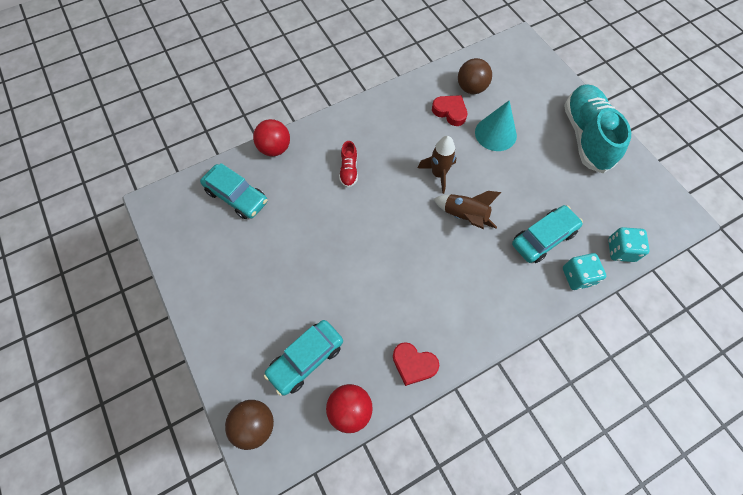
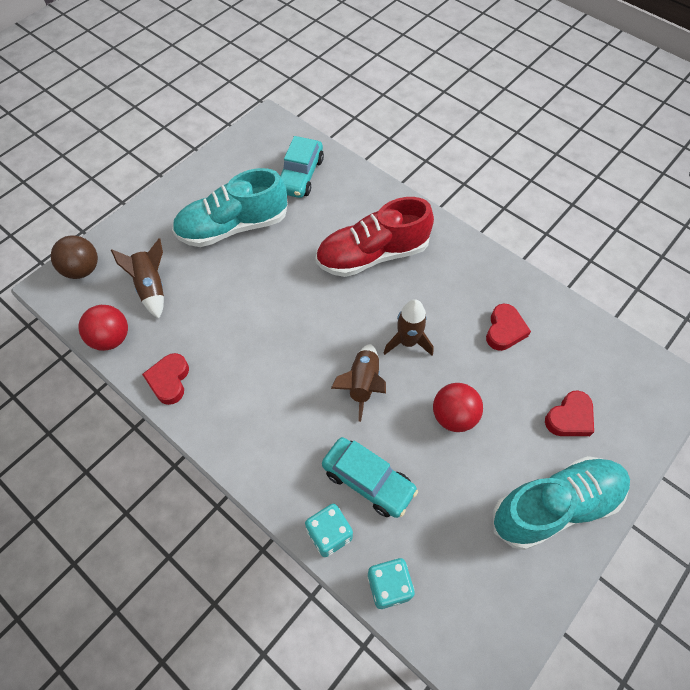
camera: 70 degrees right, 5 degrees down
(268, 269) = (233, 227): none -> turquoise shoe
(275, 148) = (369, 184): red ball -> red ball (454, 416)
(306, 359) = (151, 287): turquoise car -> brown rocket
(349, 170) = (372, 255): red shoe -> red shoe, size x2.26
(471, 88) = (555, 344): brown ball -> none
(495, 133) = (499, 389): turquoise cone -> none
(528, 103) = (569, 418): none -> red heart

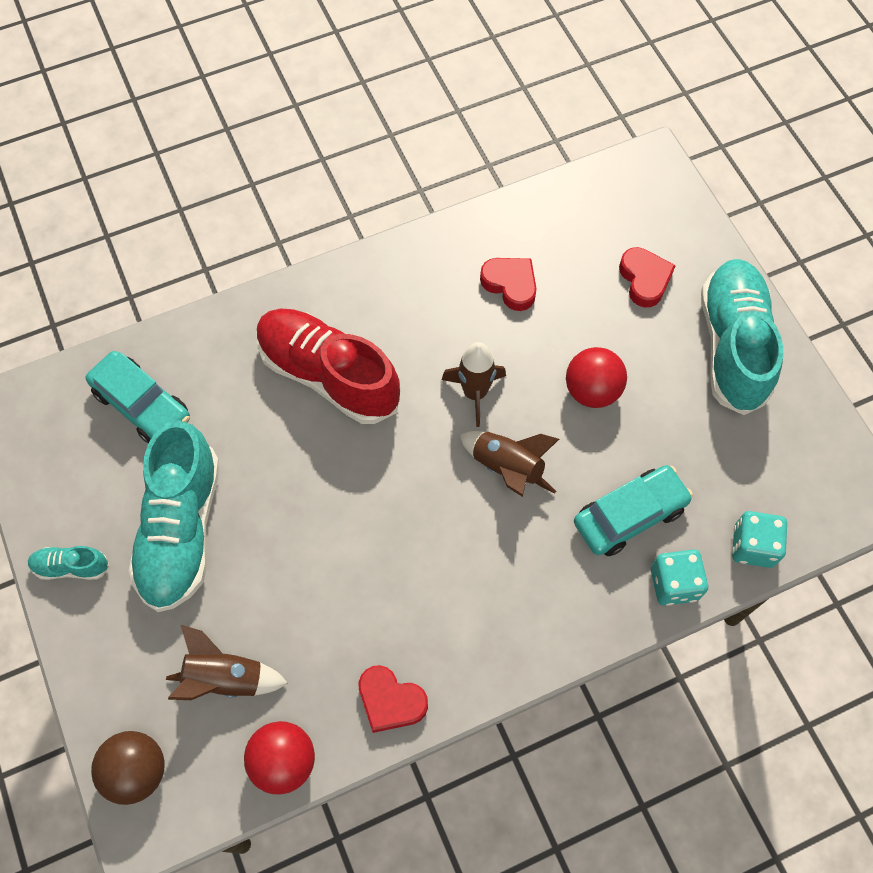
camera: 65 degrees left, 5 degrees up
(188, 188) = (71, 567): none -> turquoise shoe
(372, 255) = (328, 375): red shoe -> red shoe turned 120 degrees clockwise

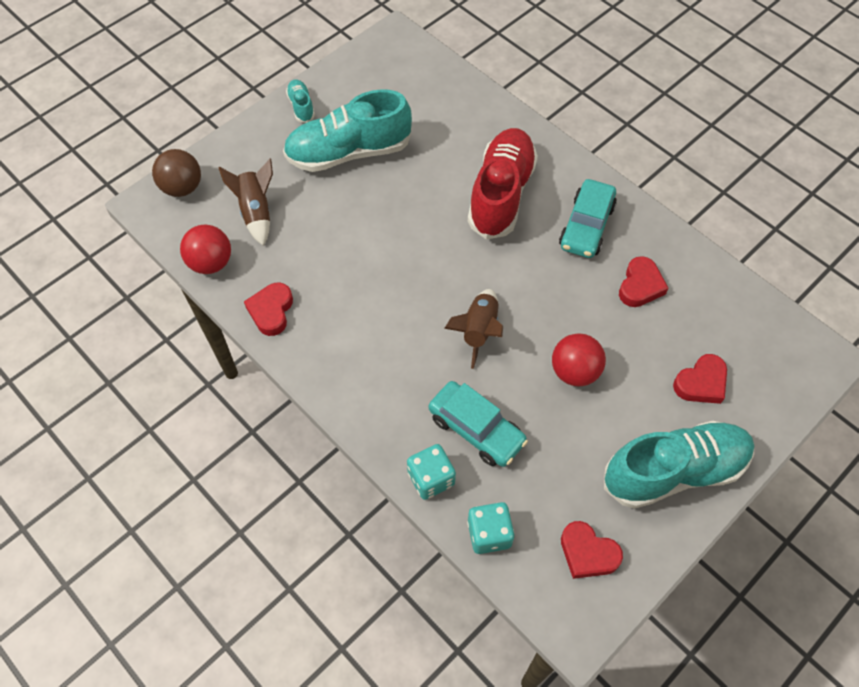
camera: 70 degrees right, 5 degrees down
(142, 405) = (428, 100): turquoise car -> turquoise car (586, 226)
(475, 393) = (532, 290): brown rocket -> none
(797, 459) = (587, 553): none -> red heart

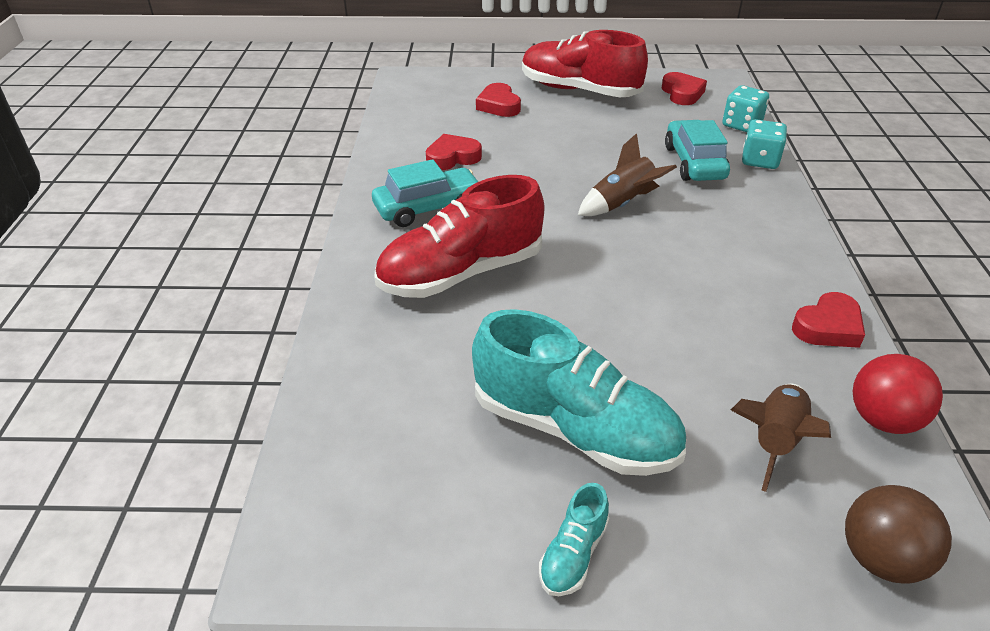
camera: 135 degrees left, 20 degrees down
(574, 371) = (577, 149): red ball -> none
(674, 471) = (579, 90): turquoise shoe -> red shoe
(701, 383) = (499, 105): red heart -> red heart turned 120 degrees counterclockwise

